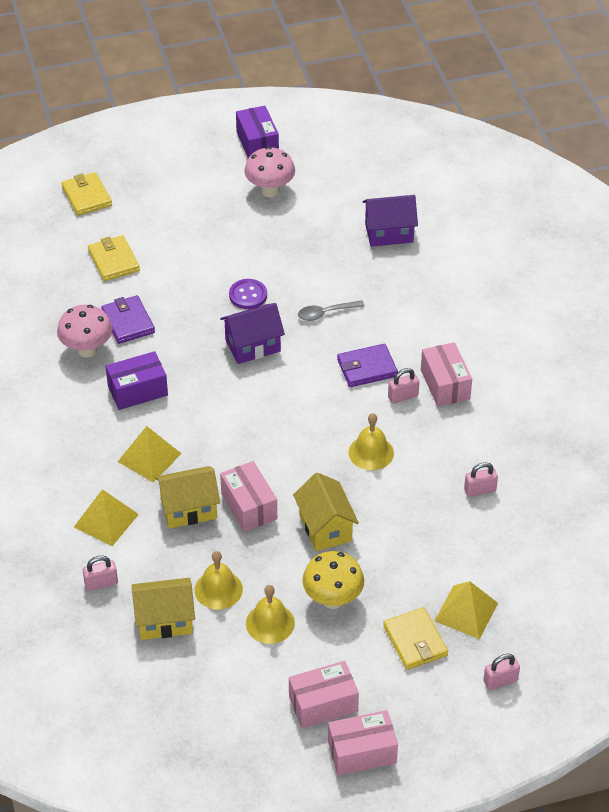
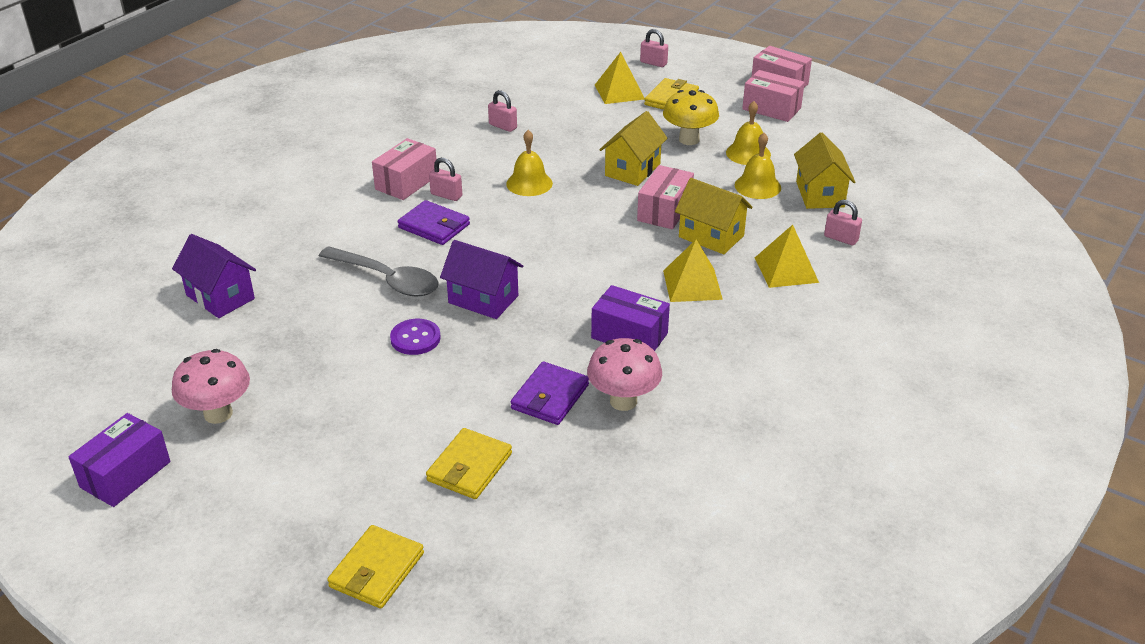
camera: 130 degrees left, 10 degrees down
(165, 620) = (820, 194): yellow house -> yellow house turned 45 degrees clockwise
(326, 313) = (387, 279): grey spoon -> grey spoon, size x1.71

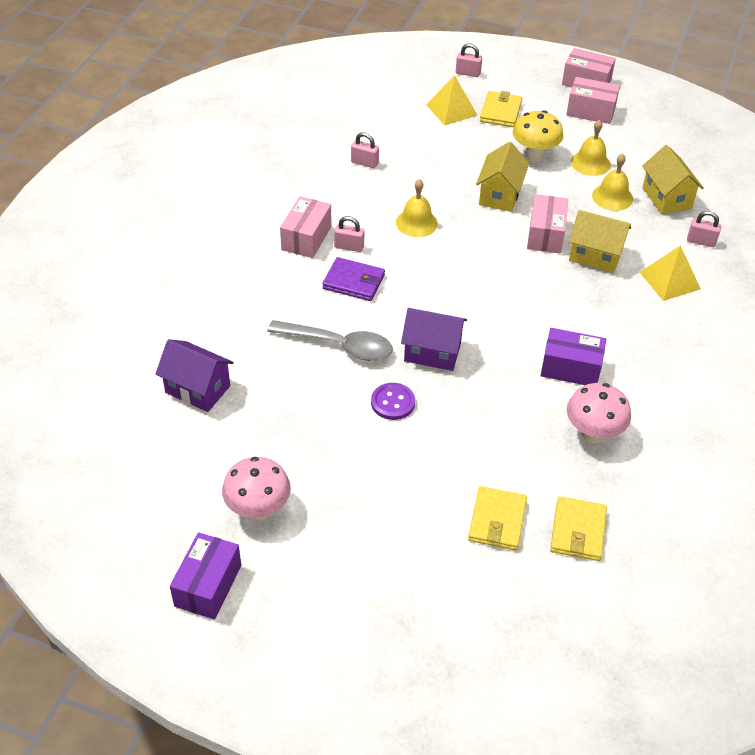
camera: 15 degrees left, 10 degrees up
(377, 570) = (467, 632): yellow wallet -> yellow wallet (578, 531)
(550, 397) = (532, 440): purple wallet -> none
(692, 284) = (600, 308): yellow pyramid -> none

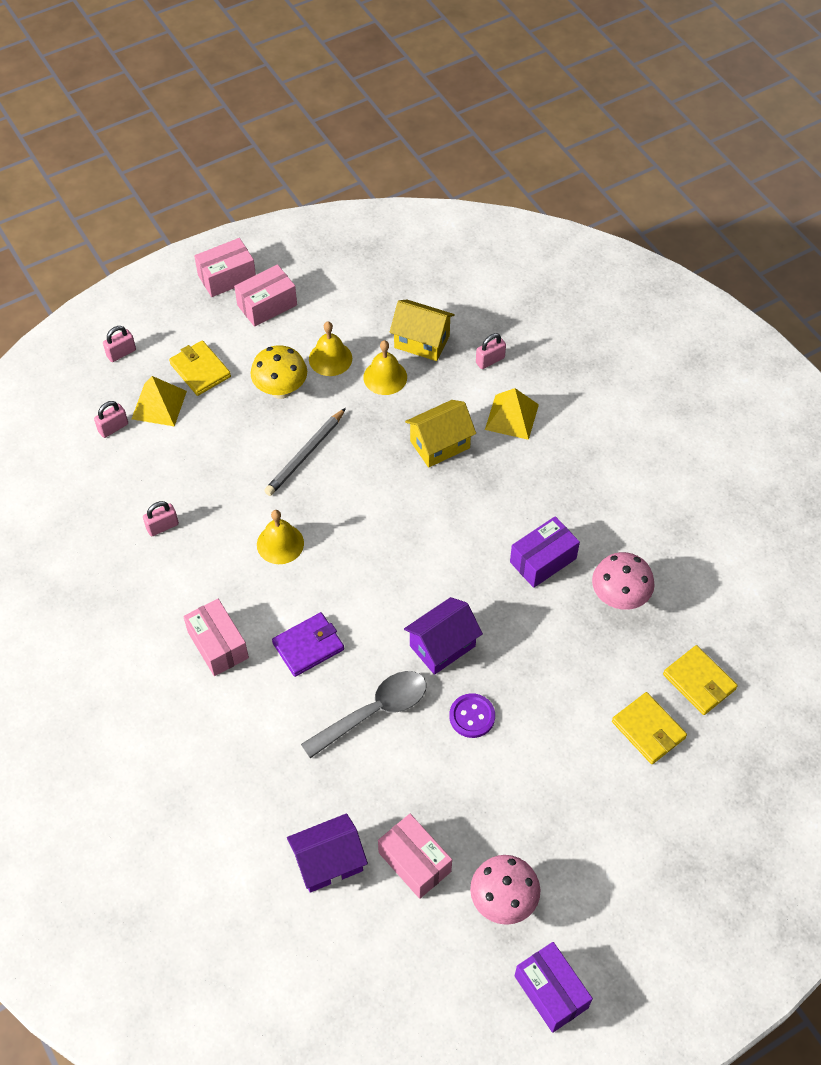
camera: 50 degrees left, 10 degrees up
(349, 247) = (261, 618): pink padlock -> pink padlock (113, 428)
(500, 195) = (305, 455): yellow house -> grey pencil
(545, 235) = (384, 460): pink box -> pink box (414, 862)

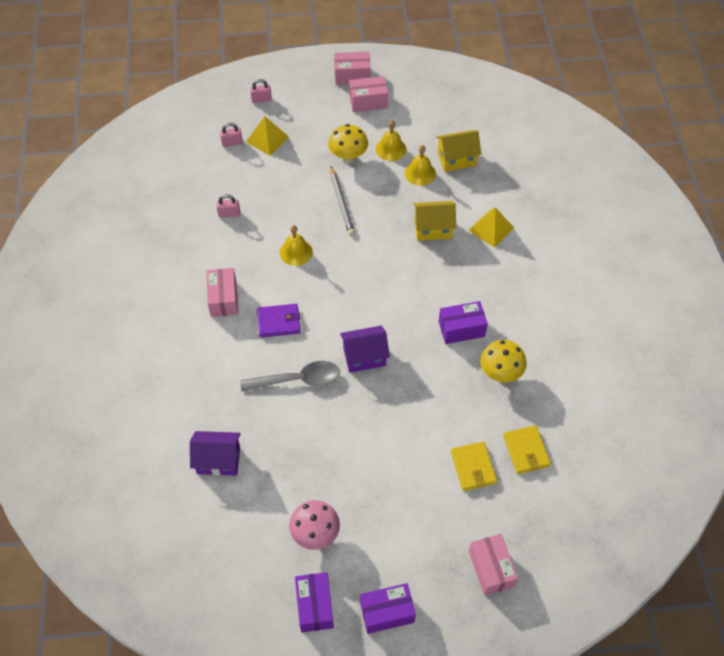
camera: 25 degrees right, 0 degrees up
(200, 370) = (304, 127): yellow wallet -> none
(305, 455) = (342, 203): grey pencil -> grey pencil turned 75 degrees counterclockwise
(414, 862) = (272, 484): pink box -> pink box (491, 569)
(421, 341) = (456, 159): yellow house -> yellow house turned 60 degrees counterclockwise
(472, 716) = (359, 409): purple button -> none
(490, 360) = (496, 187): pink padlock -> none
(619, 598) = (500, 373): pink mushroom -> yellow mushroom
(641, 957) = (387, 612): none -> purple box

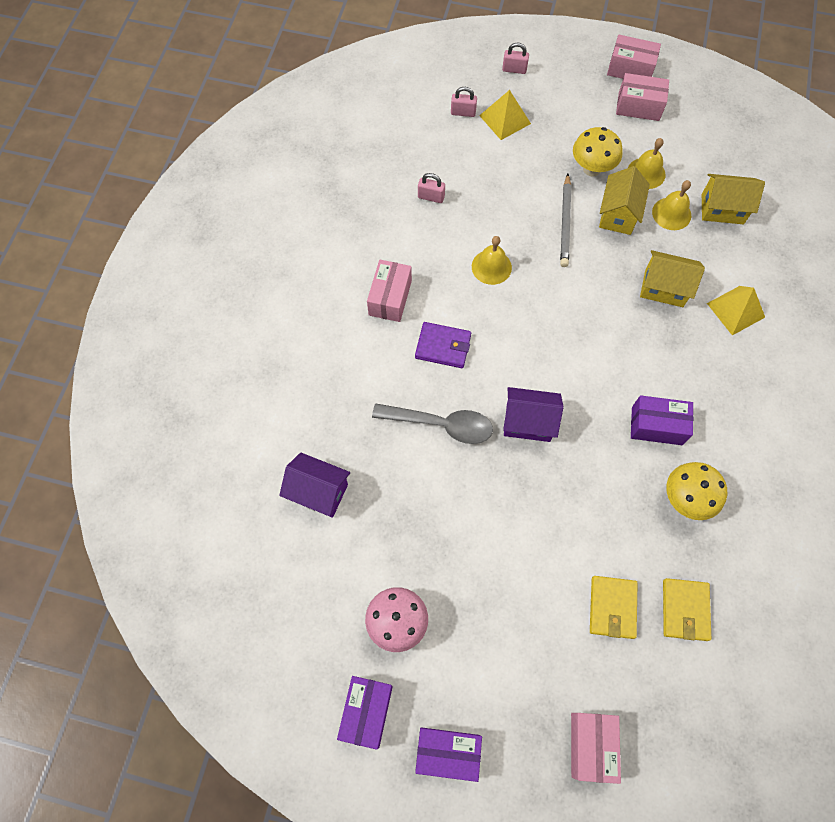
camera: 20 degrees right, 10 degrees up
(380, 185) = (618, 214): none -> yellow house

